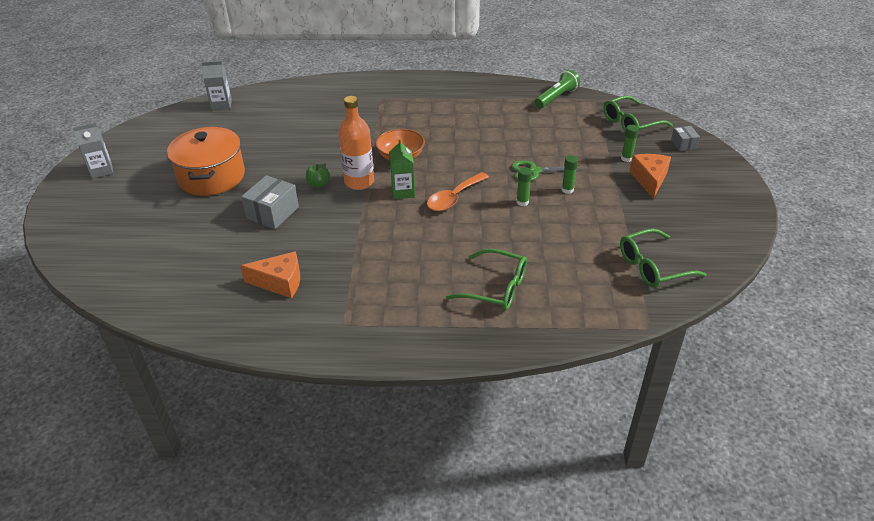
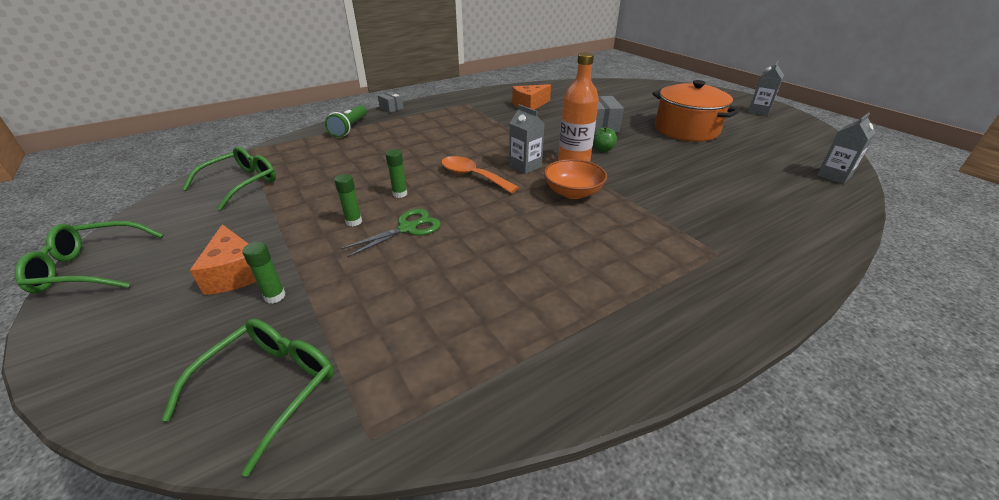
camera: 145 degrees right, 5 degrees down
(403, 192) = (525, 166): green carton -> grey carton
(454, 198) = (472, 176): orange spoon -> orange spoon turned 60 degrees counterclockwise
(496, 288) = (382, 137): green glasses -> green glasses (90, 268)
(556, 97) = (459, 396): green flashlight -> green flashlight (350, 128)
(683, 144) = (151, 374): grey box -> grey box (391, 108)

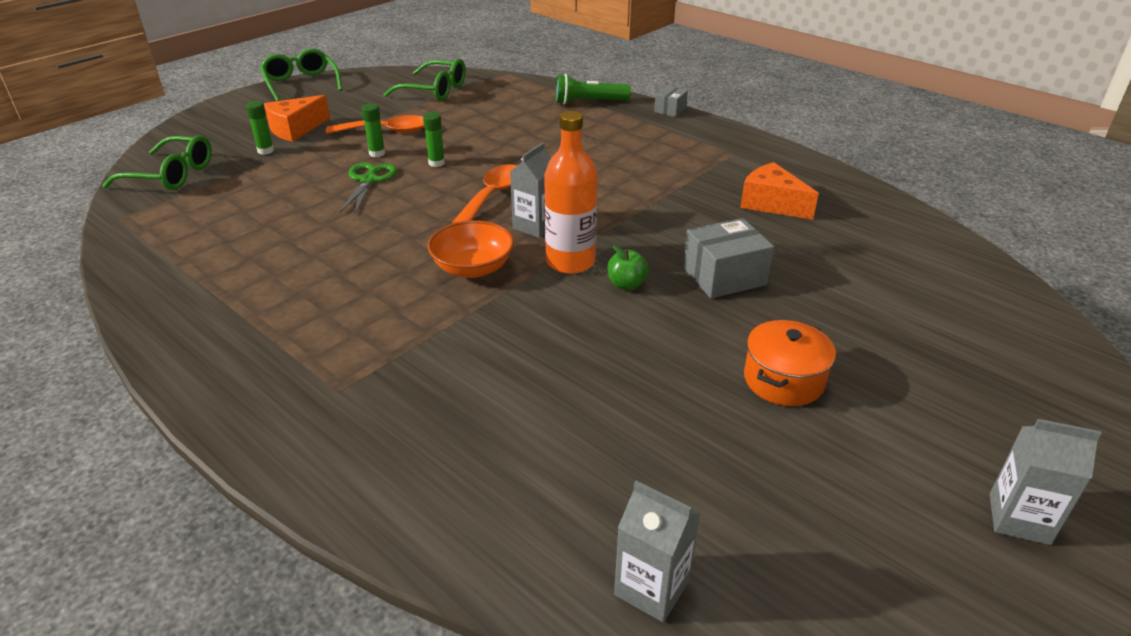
camera: 75 degrees right, 0 degrees up
(308, 214) = (387, 131): none -> orange spoon
(407, 228) = (368, 180): green scissors -> green scissors turned 120 degrees counterclockwise
(686, 129) = (783, 380): orange pot -> orange pot, size x0.60

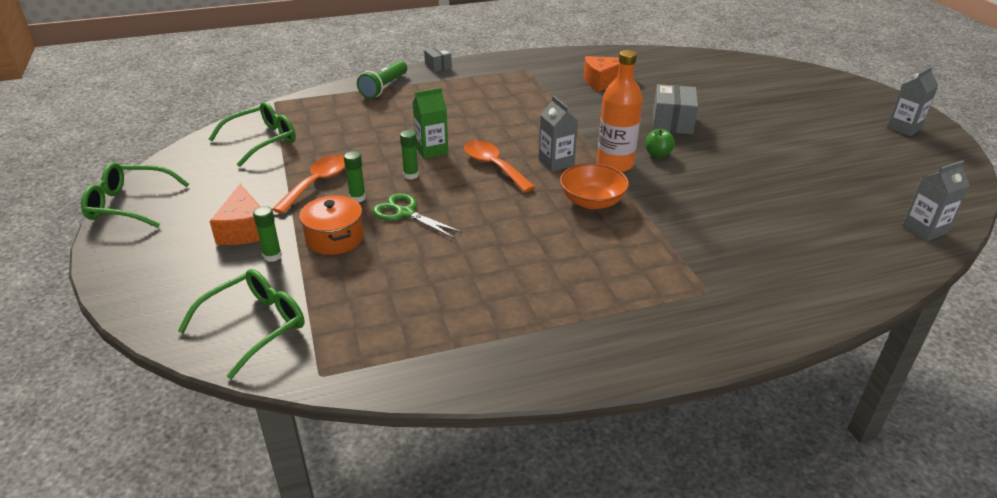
camera: 60 degrees left, 0 degrees up
(492, 158) = (431, 150): none -> green carton
(783, 380) = (781, 141): orange pot -> orange pot (334, 238)

